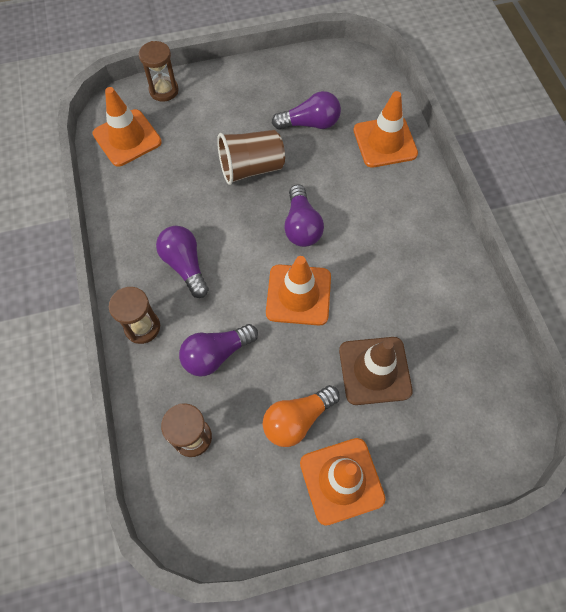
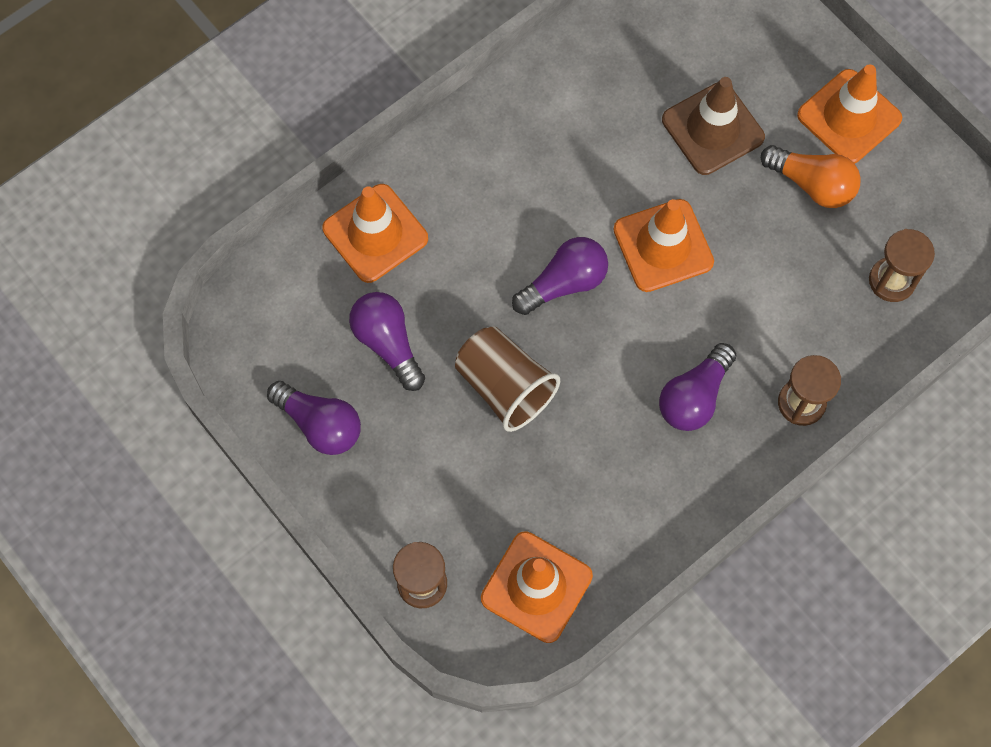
camera: 115 degrees left, 5 degrees up
(216, 354) = (787, 302): purple light bulb -> purple light bulb (320, 424)

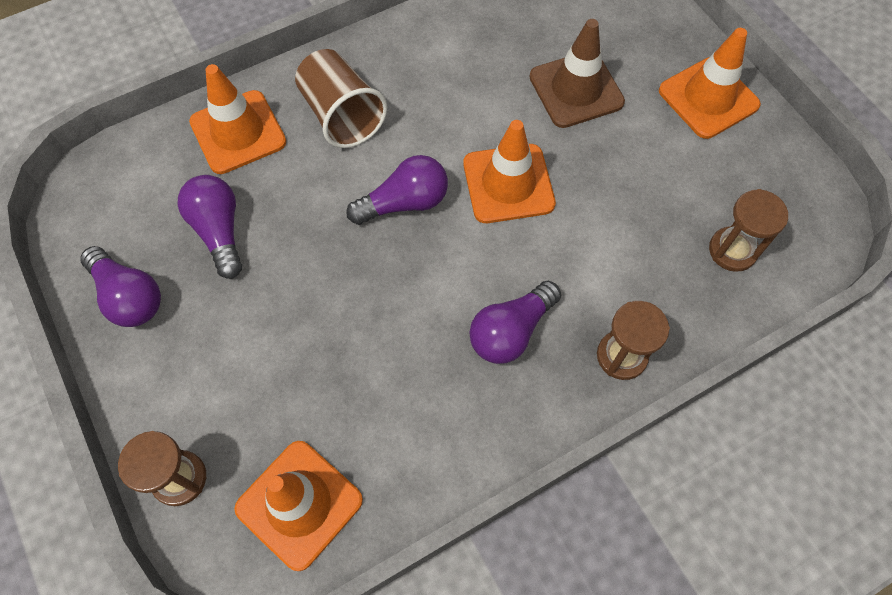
camera: 10 degrees right, 5 degrees down
(505, 387) = (321, 290): brown cup -> brown cup (342, 115)
(812, 184) = (664, 151): orange light bulb -> none

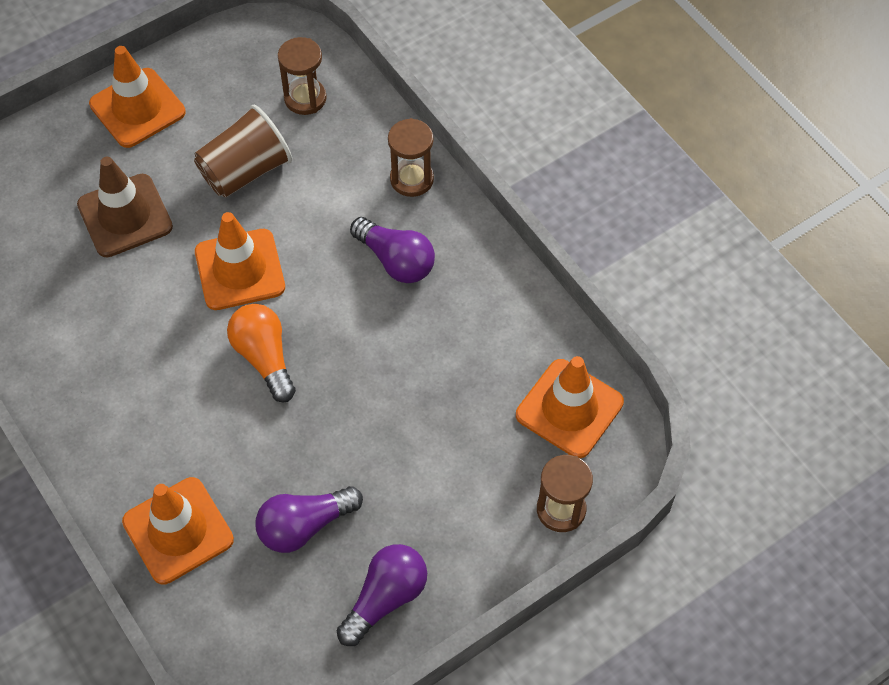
camera: 95 degrees left, 5 degrees down
(342, 115) = (155, 428): brown cup -> brown cup (245, 171)
(404, 203) = (264, 357): purple light bulb -> orange light bulb

